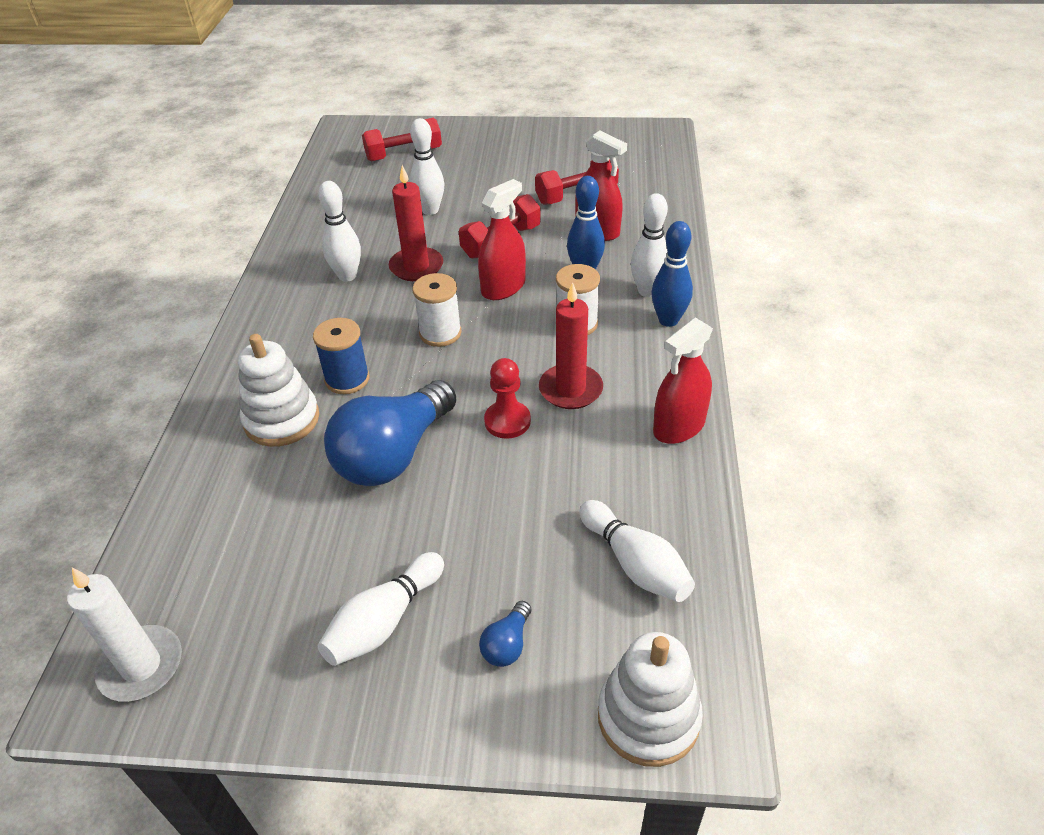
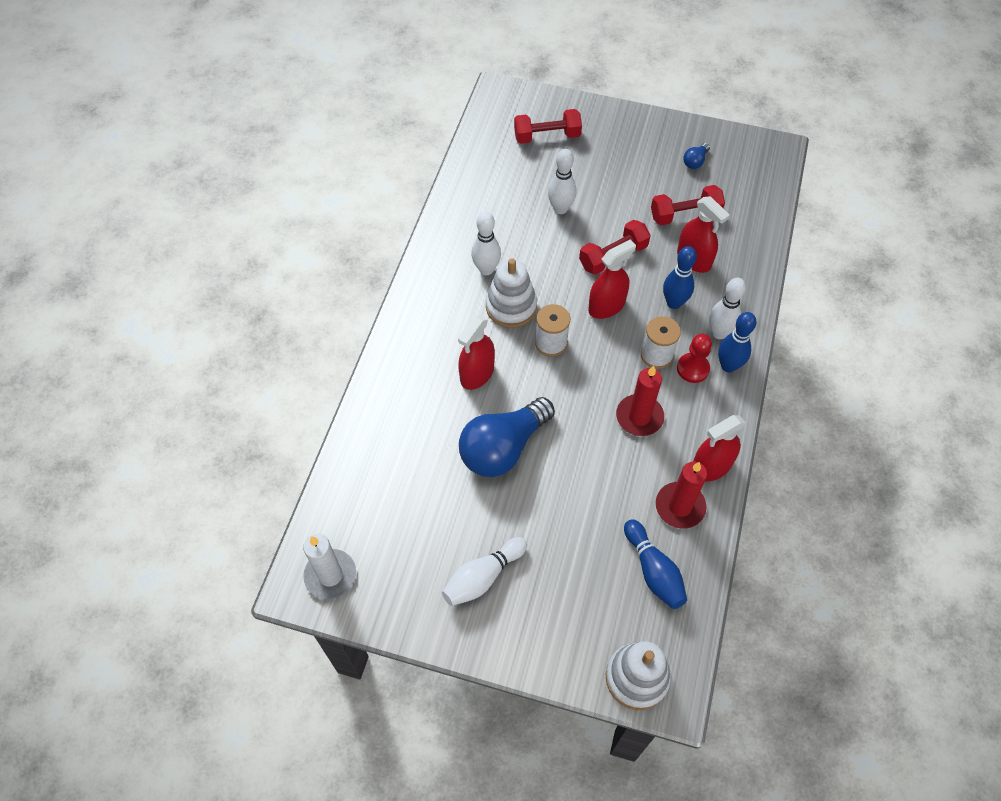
camera: 10 degrees right, 15 degrees up
(282, 419) = (427, 401): white stacking toy -> white stacking toy (511, 307)
(347, 379) = (477, 373): blue spool -> red spray bottle
(416, 267) = (541, 270): red candle -> red candle (680, 506)
(507, 421) = (588, 436): red pawn -> red pawn (693, 369)
(507, 644) = (558, 610): blue light bulb -> blue light bulb (695, 161)
(635, 564) = (653, 570): white bowling pin -> blue bowling pin

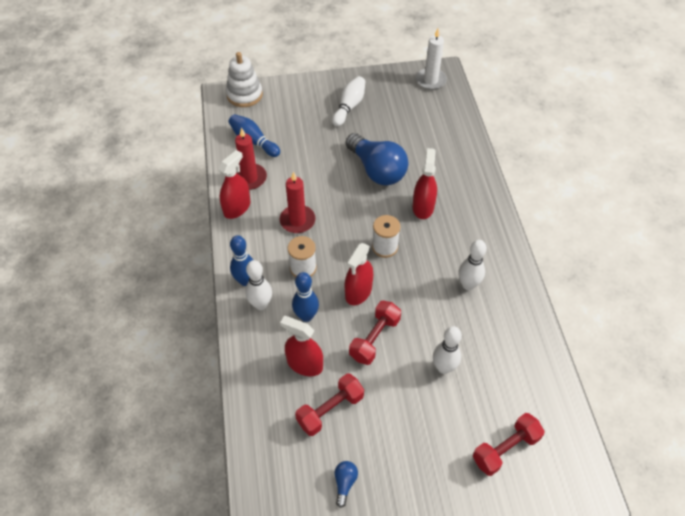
camera: 155 degrees right, 5 degrees down
(503, 448) = (377, 170): blue light bulb -> blue light bulb turned 120 degrees clockwise
(511, 307) = (430, 262): white stacking toy -> none
(693, 369) = (272, 268): red pawn -> none

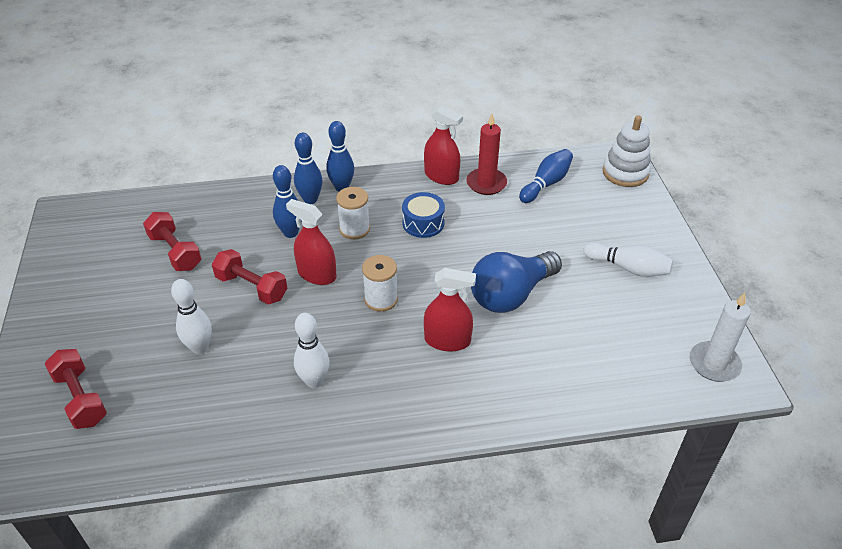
camera: 90 degrees right, 10 degrees down
(261, 304) = (310, 199): white bowling pin -> blue bowling pin
(297, 220) = (423, 223): red candle -> blue drum
(304, 364) = (232, 233): red spray bottle -> none
(344, 483) = (95, 262): blue light bulb -> none

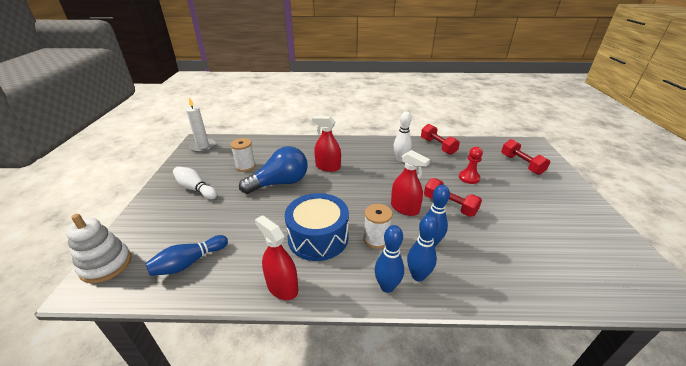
camera: 170 degrees left, 10 degrees down
(175, 252) = (523, 238): red dumbbell -> red dumbbell (438, 146)
(200, 347) = (469, 178): white bowling pin -> red pawn
(381, 299) = (361, 189): white spool -> white spool (245, 166)
(423, 223) = (318, 237): blue drum -> blue drum, size x1.70
(486, 183) = (243, 271): red candle -> none

